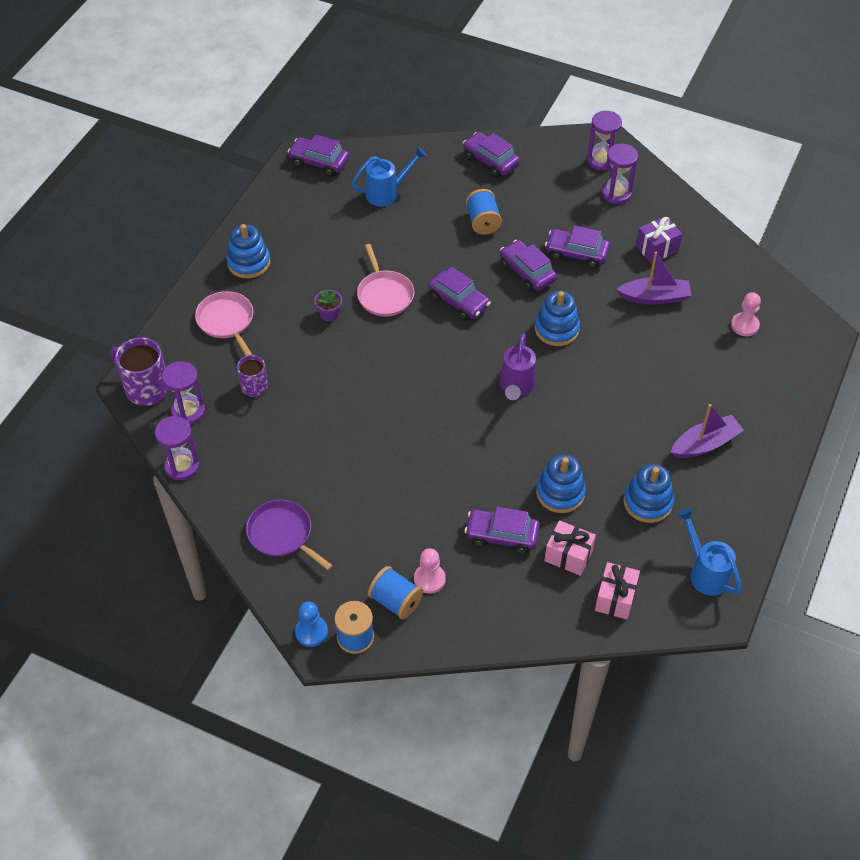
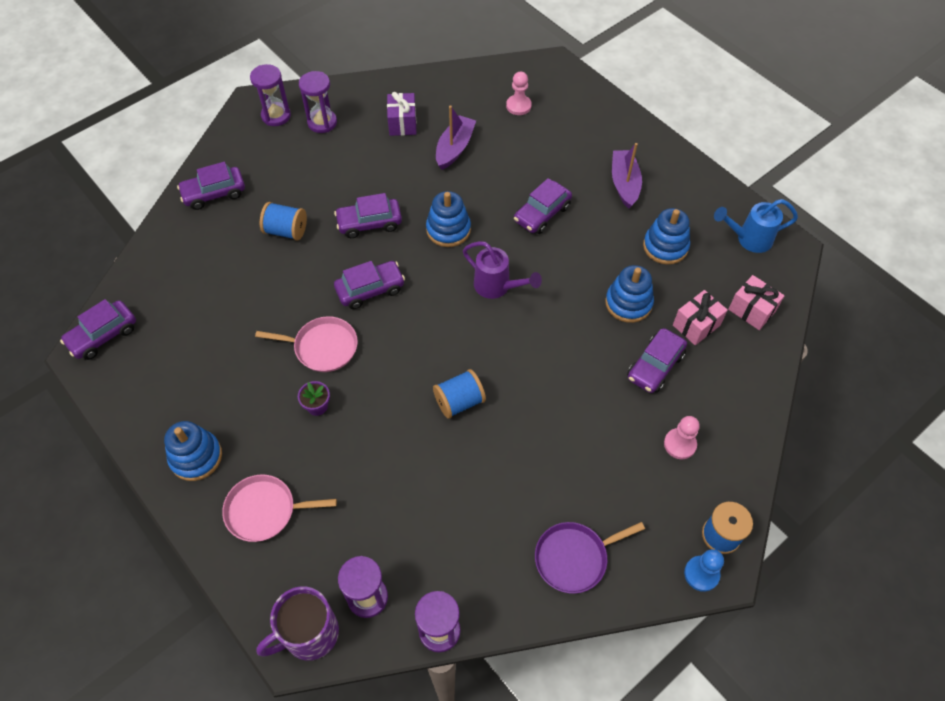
camera: 65 degrees left, 5 degrees up
(254, 387) = (372, 515): purple mug -> none
(388, 193) = (192, 292): blue watering can -> none
(396, 601) = (693, 483): blue spool -> blue spool (459, 401)
(576, 253) = (371, 179): purple car -> purple car (542, 213)

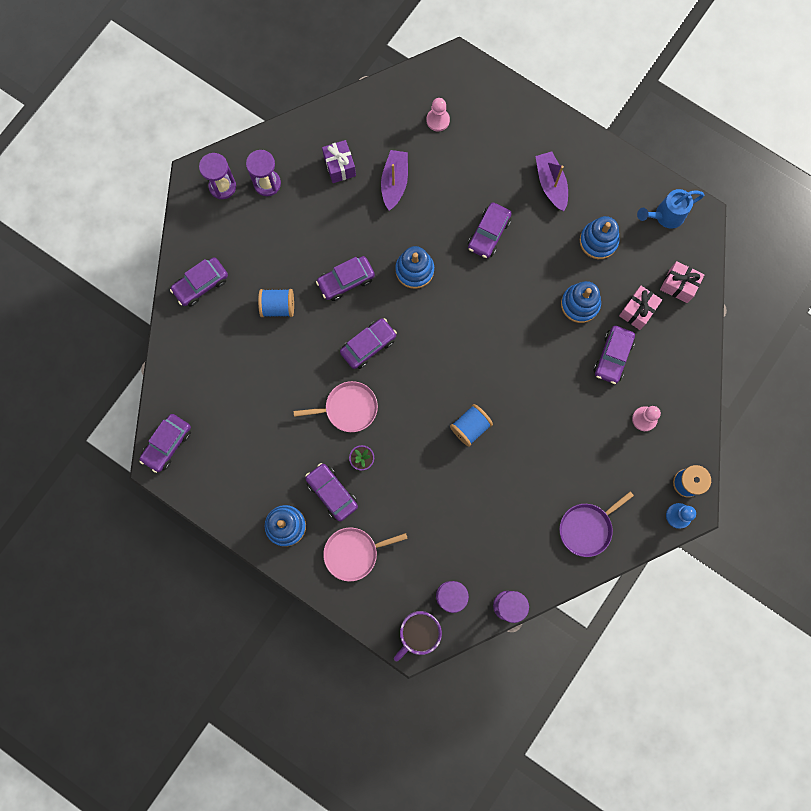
camera: 15 degrees left, 20 degrees up
(266, 433) = (332, 493): none -> purple car
(497, 287) = (471, 316): purple watering can -> none

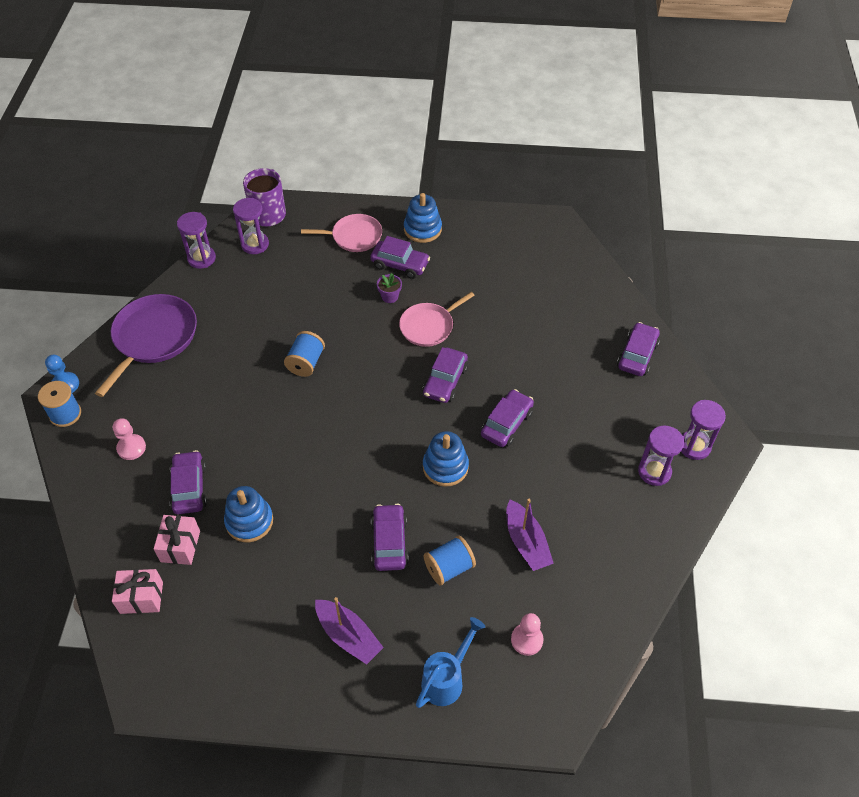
camera: 150 degrees right, 25 degrees down
(167, 444) = (561, 236): purple car -> none
(278, 307) = (553, 371): blue spool -> blue spool (449, 567)
(339, 166) = (596, 528): purple gift -> none
(354, 553) = (354, 236): pink pan -> pink pan turned 45 degrees clockwise
(587, 528) = (153, 338): purple pan -> purple pan, size x1.56
(598, 241) = (259, 599): blue stacking toy -> none
(664, 216) = (189, 671): blue watering can -> blue watering can (447, 679)

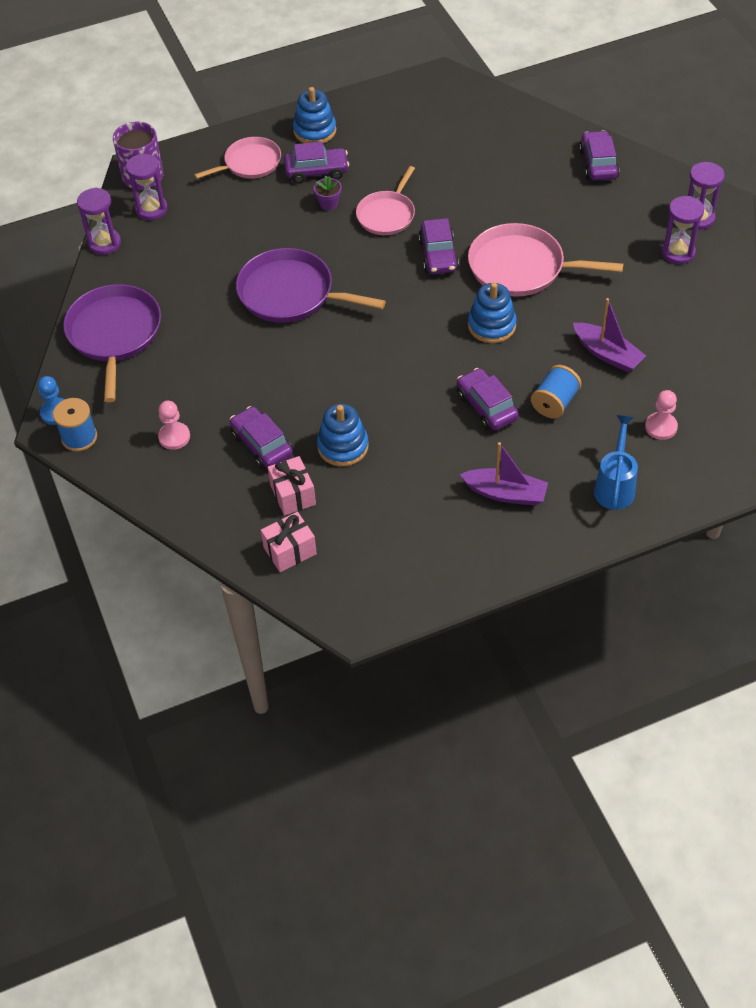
camera: 25 degrees left, 0 degrees up
(306, 363) = (291, 293): blue spool -> purple pan
(506, 424) = (521, 267): purple car -> pink pan

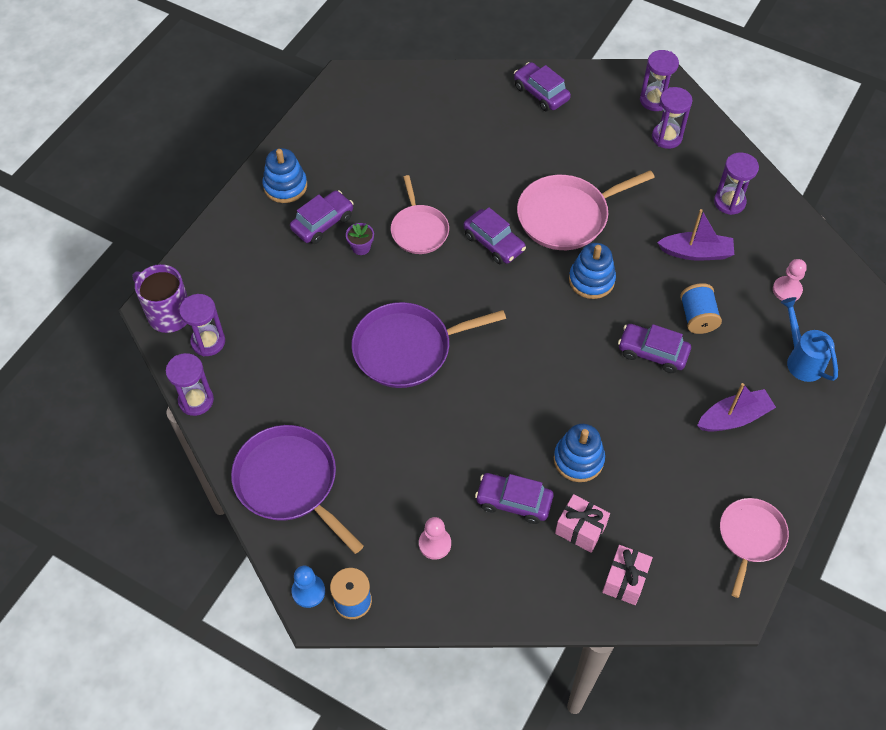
camera: 40 degrees left, 5 degrees up
(250, 163) = (256, 248): pink pan -> pink pan (750, 537)
(682, 332) = (729, 202): none -> purple hourglass

